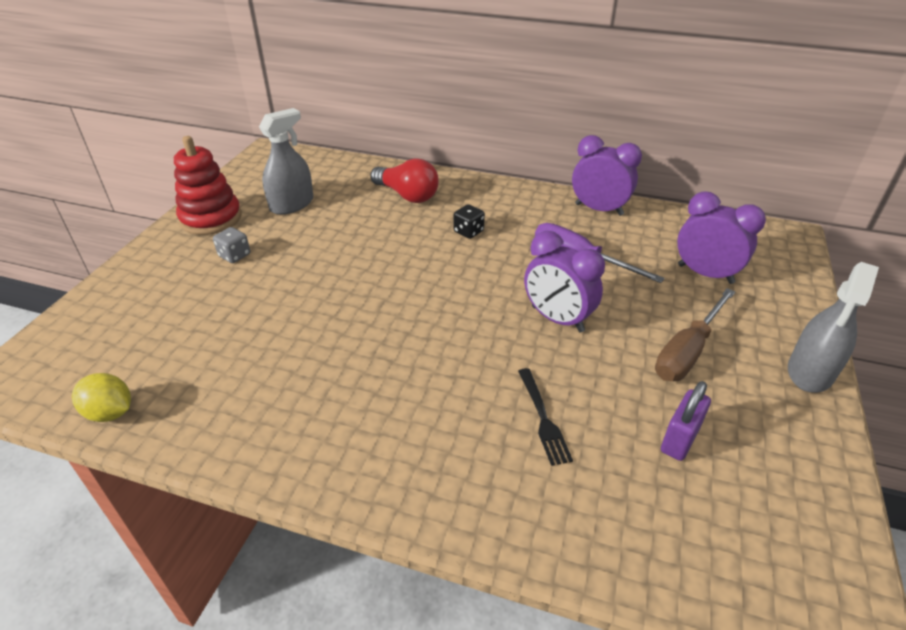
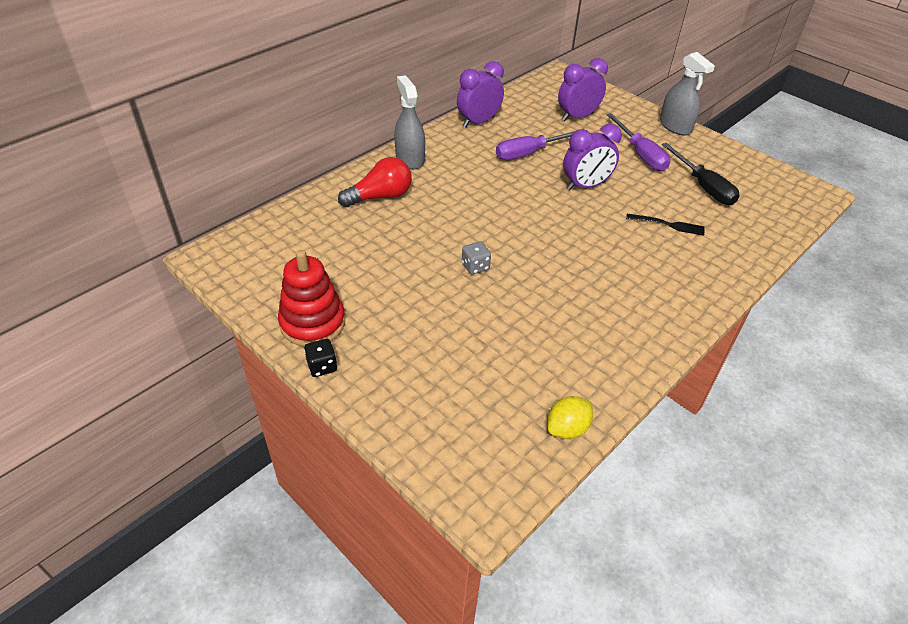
camera: 65 degrees left, 5 degrees up
(234, 255) = (393, 319): grey dice -> grey dice (475, 266)
(292, 204) = (334, 265): grey spray bottle -> grey spray bottle (410, 158)
(468, 232) = (460, 185): black dice -> black dice (322, 366)
(679, 440) = (703, 186): purple padlock -> black screwdriver
(687, 351) = (640, 154): brown screwdriver -> purple screwdriver

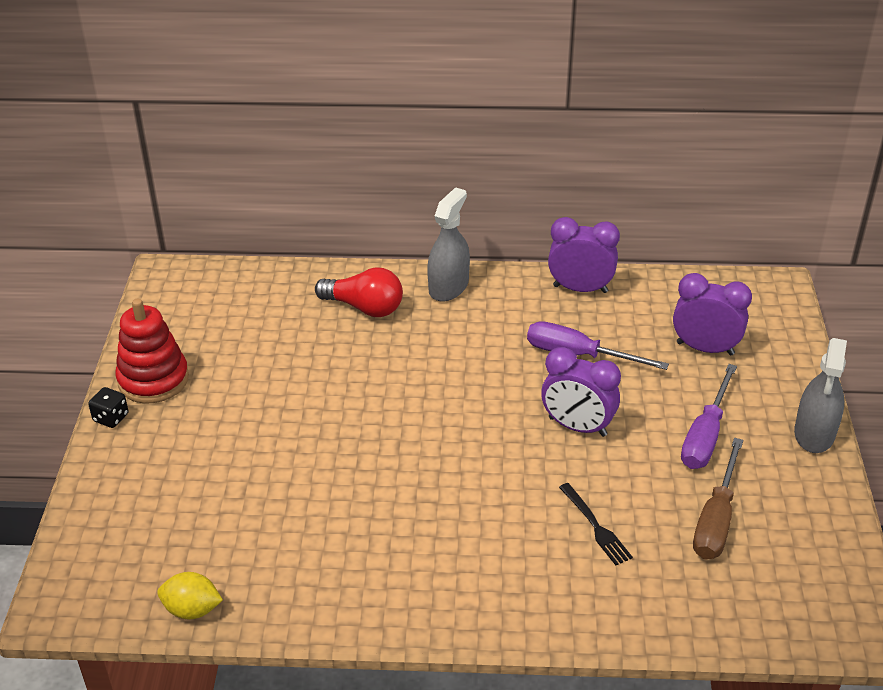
camera: 50 degrees right, 5 degrees down
(475, 266) = (341, 426): grey dice -> none
(703, 186) = (716, 519): black screwdriver -> brown screwdriver

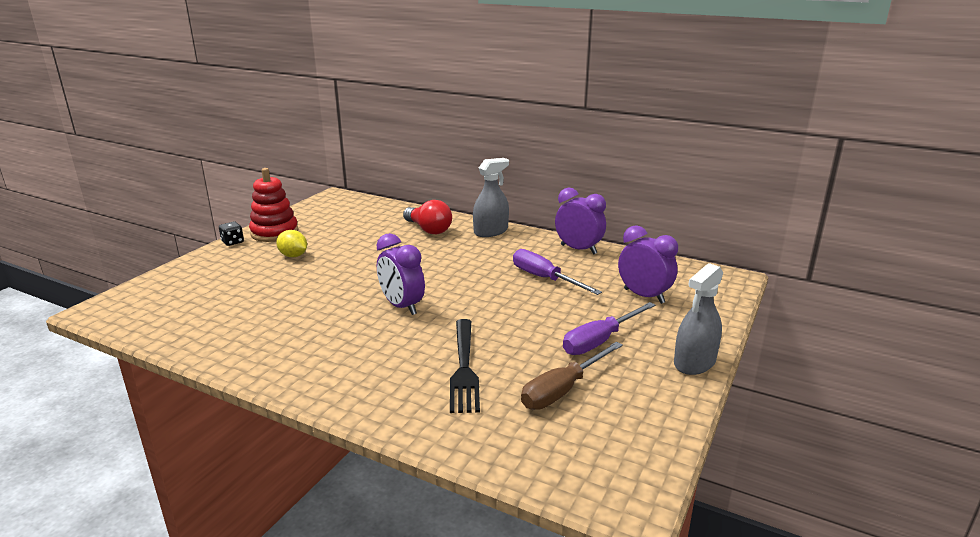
camera: 25 degrees right, 15 degrees down
(192, 610) = (161, 333): yellow lemon -> yellow lemon (293, 256)
(577, 427) = (506, 312): purple clock -> purple clock (402, 306)
(595, 526) = (464, 367): black fork -> black fork, size x1.67

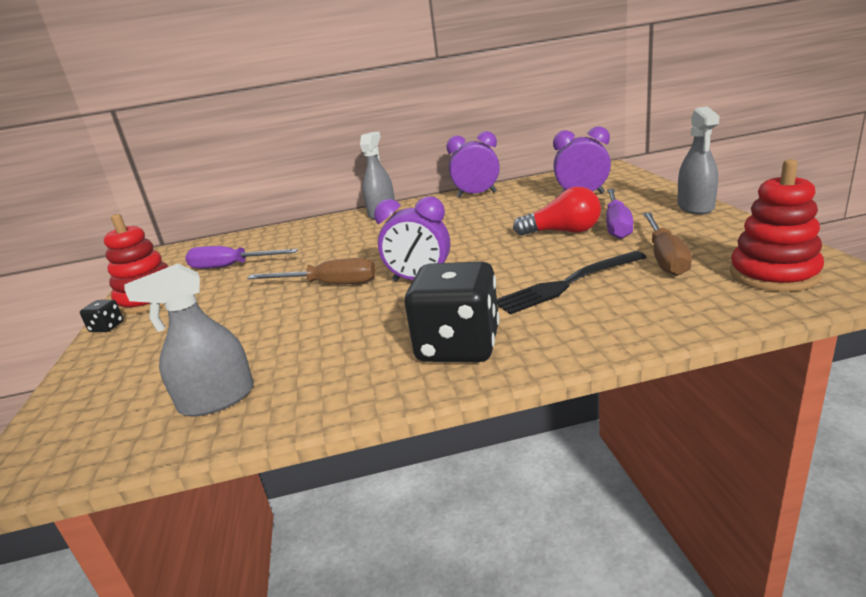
camera: 35 degrees left, 0 degrees up
(198, 323) = (217, 399): none -> grey spray bottle
(293, 256) = (216, 303): yellow lemon -> none
(330, 368) = (458, 346): none -> black dice
(358, 278) = (329, 285): none -> brown screwdriver
(428, 229) = (322, 233): red light bulb -> red light bulb (563, 232)
(464, 367) = (568, 284): black fork -> black fork turned 105 degrees clockwise
(544, 278) = (493, 216): purple screwdriver -> purple screwdriver (231, 266)
(593, 455) = (773, 274): none -> red stacking toy

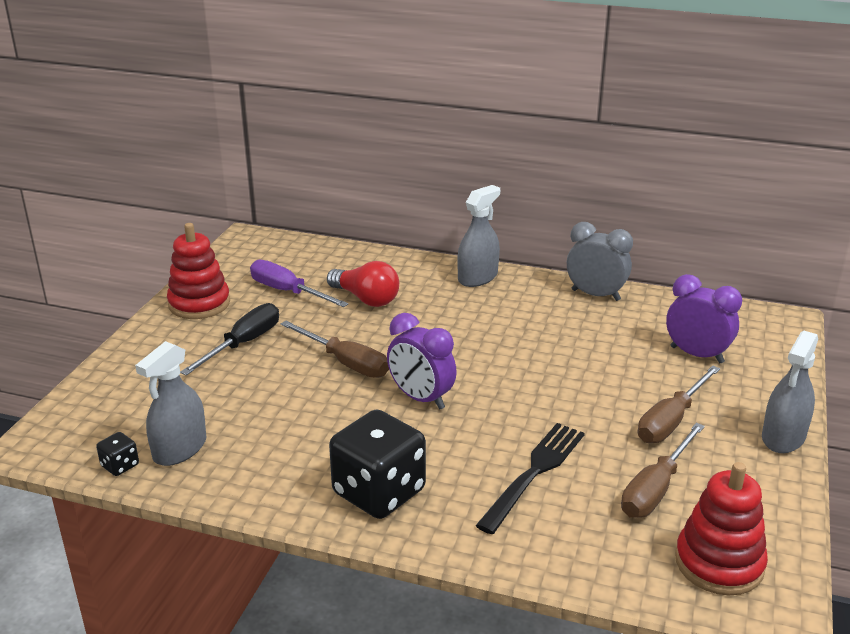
camera: 25 degrees right, 5 degrees up
(107, 327) = (151, 323): black dice -> black dice (120, 465)
(217, 399) = (180, 449): grey spray bottle -> grey spray bottle turned 60 degrees counterclockwise
(218, 307) = (243, 344): none -> black screwdriver
(476, 194) = (595, 295): purple clock -> grey clock
(563, 232) = (610, 402): red light bulb -> red light bulb (366, 299)
(568, 284) = (534, 473): black fork -> black fork turned 120 degrees clockwise
(616, 225) = (671, 421): purple screwdriver -> brown screwdriver

